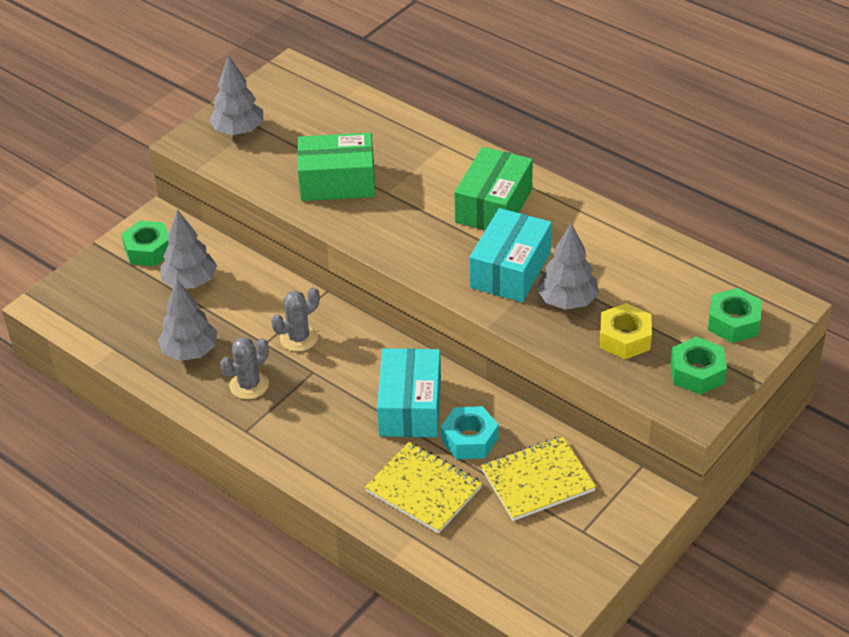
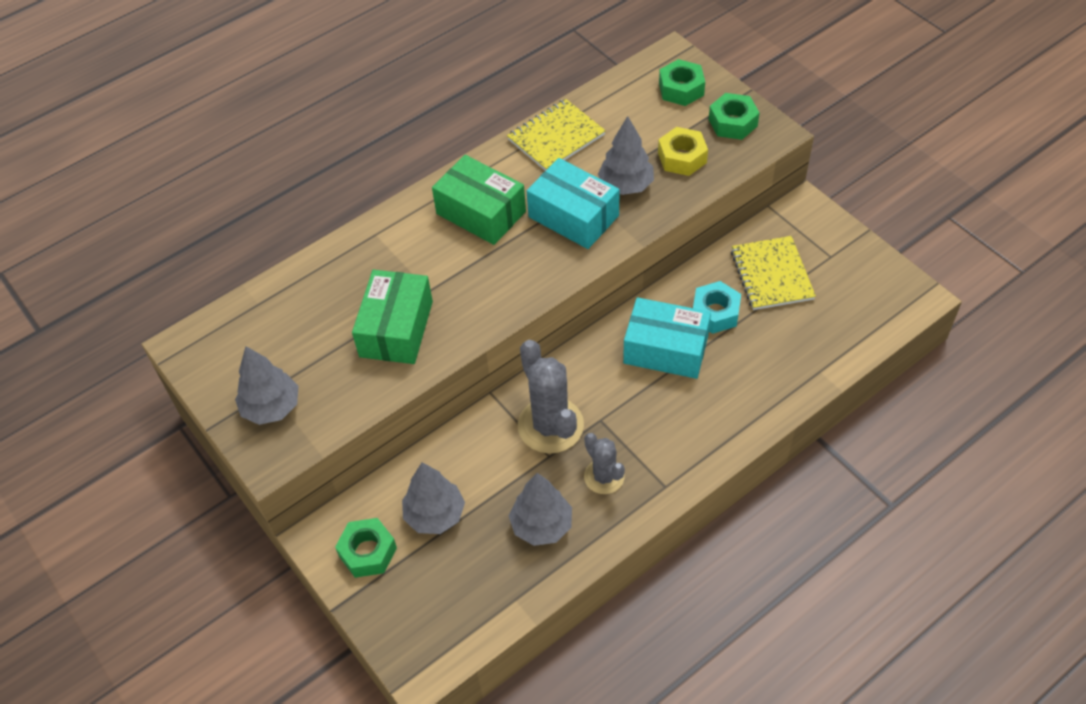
camera: 75 degrees left, 10 degrees up
(299, 338) = (550, 425): grey cactus -> grey cactus, size x1.69
(423, 489) = (767, 355): yellow notebook -> yellow notebook (556, 137)

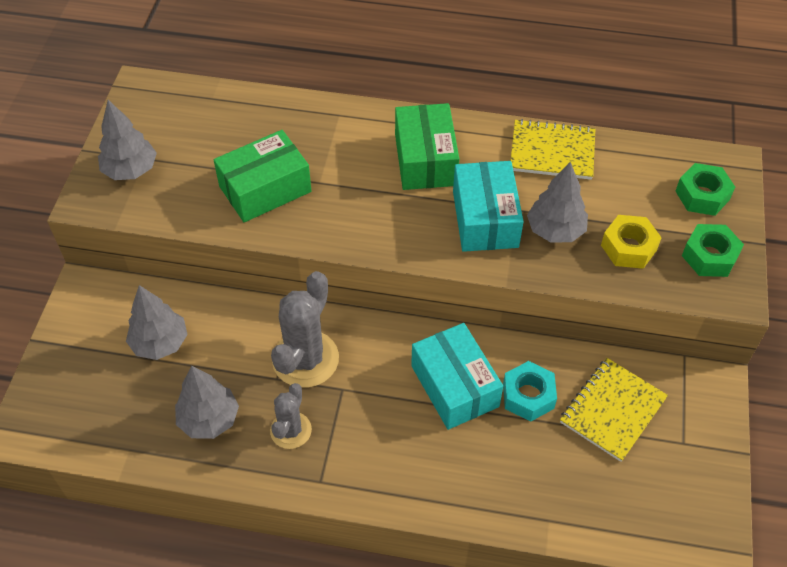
camera: 45 degrees right, 0 degrees up
(367, 552) = (95, 325): green nut -> none

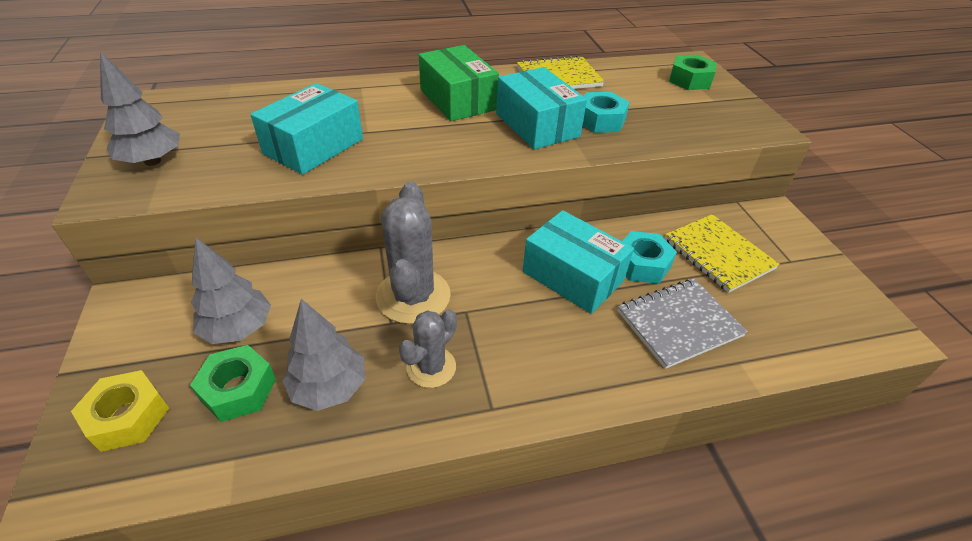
camera: 25 degrees left, 10 degrees down
(265, 189) = (314, 146): green box -> turquoise box
(291, 430) = (431, 367): grey cactus -> grey cactus turned 45 degrees clockwise
(520, 466) = (678, 323): none -> grey notebook
(555, 230) = (600, 120): grey tree -> turquoise nut
(612, 410) = (718, 254): yellow notebook -> yellow notebook turned 45 degrees counterclockwise
(628, 247) = (666, 118): yellow nut -> yellow nut (128, 417)
(709, 256) = (729, 111): green nut -> green nut (238, 389)

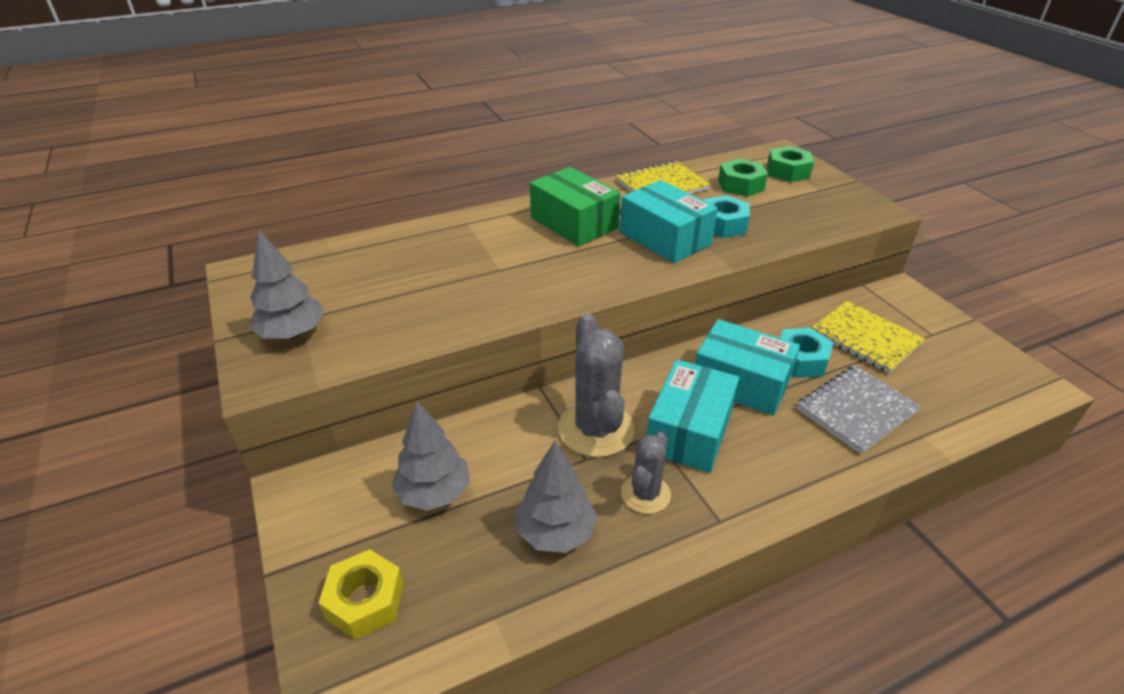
camera: 10 degrees left, 5 degrees down
(238, 389) = (465, 552): green nut -> green nut (740, 185)
(314, 146) = (454, 293): turquoise box -> turquoise box (689, 431)

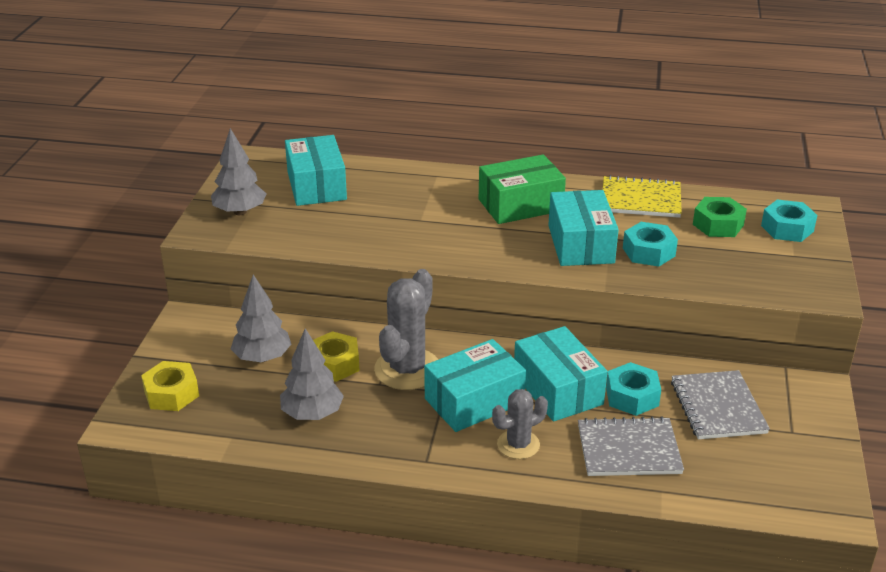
camera: 35 degrees right, 5 degrees down
(354, 274) = (316, 186): none -> turquoise box
(519, 460) = (334, 364): none -> yellow nut
(573, 223) = (520, 205): green box -> green box turned 75 degrees clockwise
(645, 494) = (395, 422): grey cactus -> grey cactus (518, 445)
(788, 172) = (787, 228): green nut -> turquoise nut
(865, 338) = (717, 407): yellow notebook -> grey notebook

